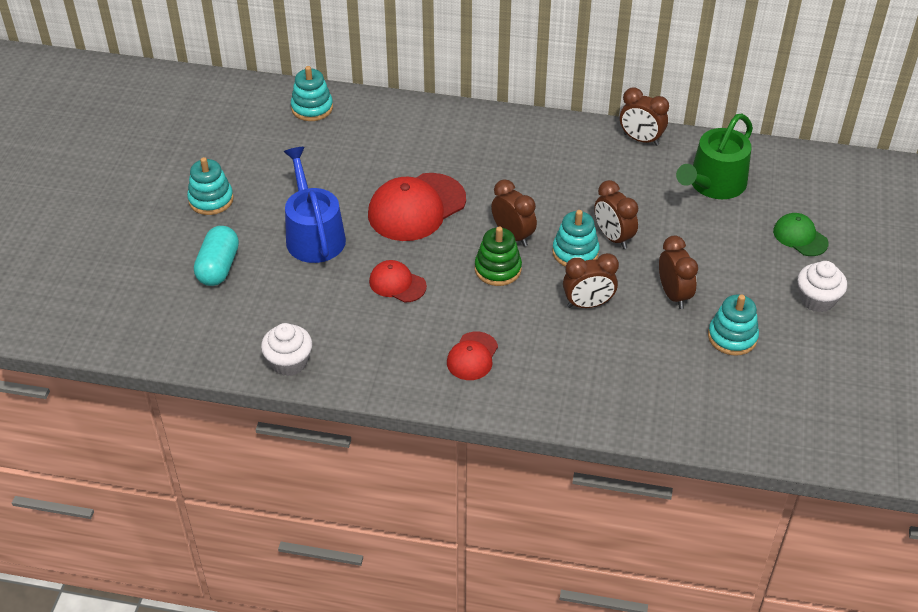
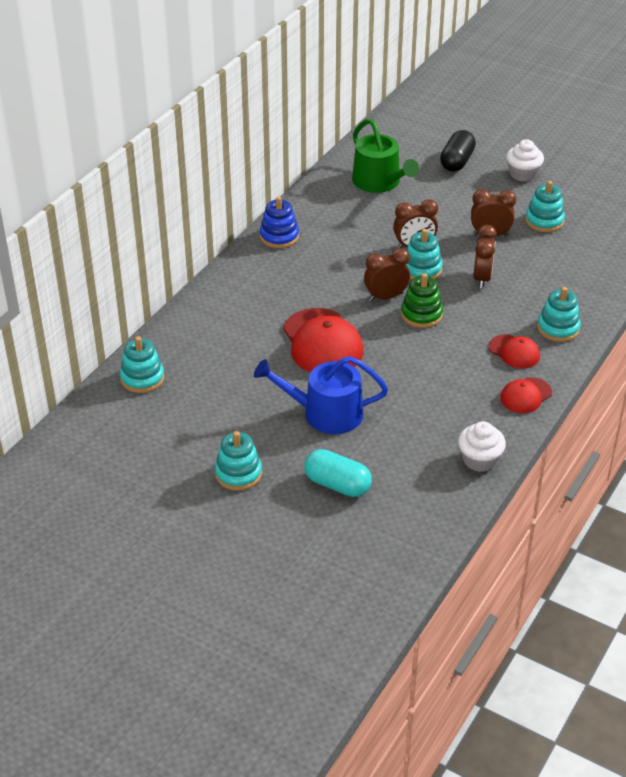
camera: 70 degrees left, 5 degrees down
(397, 284) = (412, 375): red cap -> red cap (525, 395)
(532, 386) = (558, 328): none -> turquoise stacking toy
(568, 135) = (279, 237): none -> blue stacking toy
(641, 139) = (307, 201): brown clock -> none
(800, 237) = (457, 162): green cap -> black capsule

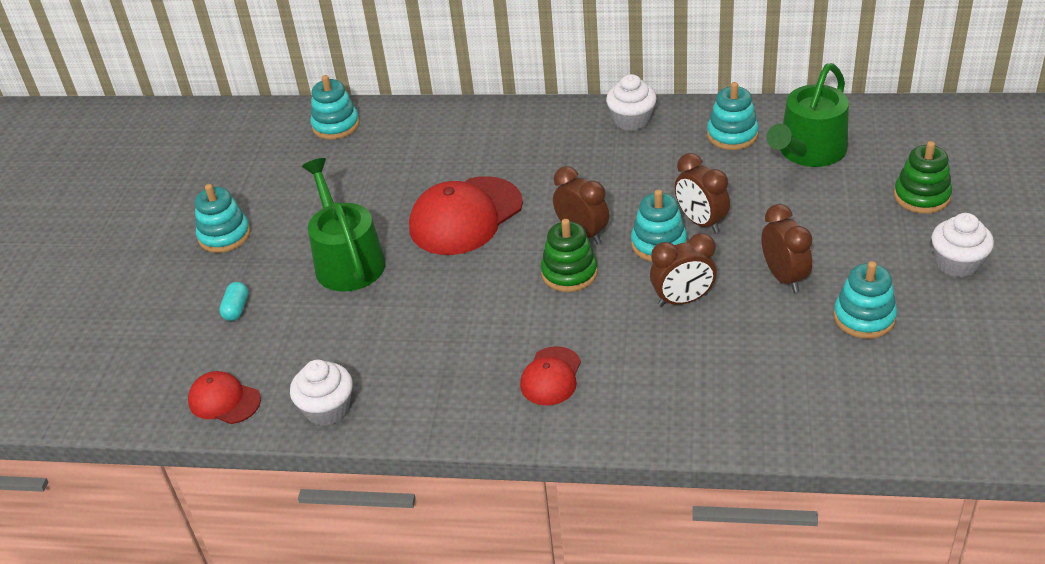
camera: 70 degrees right, 0 degrees up
(279, 237) = (631, 120): blue stacking toy -> white cupcake
(325, 413) = (347, 260): blue watering can -> green watering can
(337, 484) = (236, 309): turquoise capsule -> turquoise capsule, size x0.55
(457, 162) = (921, 196): black capsule -> green stacking toy
(525, 395) = (469, 414): red cap -> red cap (224, 400)
(558, 328) = (629, 404): turquoise stacking toy -> turquoise stacking toy (732, 135)

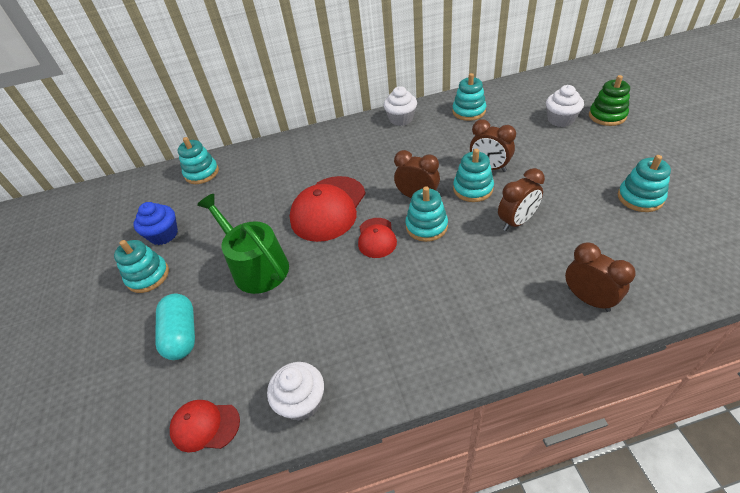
camera: 20 degrees left, 5 degrees up
(236, 309) = (182, 334): turquoise capsule -> turquoise capsule, size x1.83
(260, 192) = (164, 234): none -> blue cupcake
(551, 376) = (465, 309): red cap -> red cap (376, 238)
(569, 273) = (426, 226): green stacking toy -> turquoise stacking toy
(784, 277) = (569, 187): brown clock -> brown clock (588, 299)
(808, 151) = (521, 109): green watering can -> none
(957, 263) = (663, 148): white cupcake -> white cupcake (560, 120)

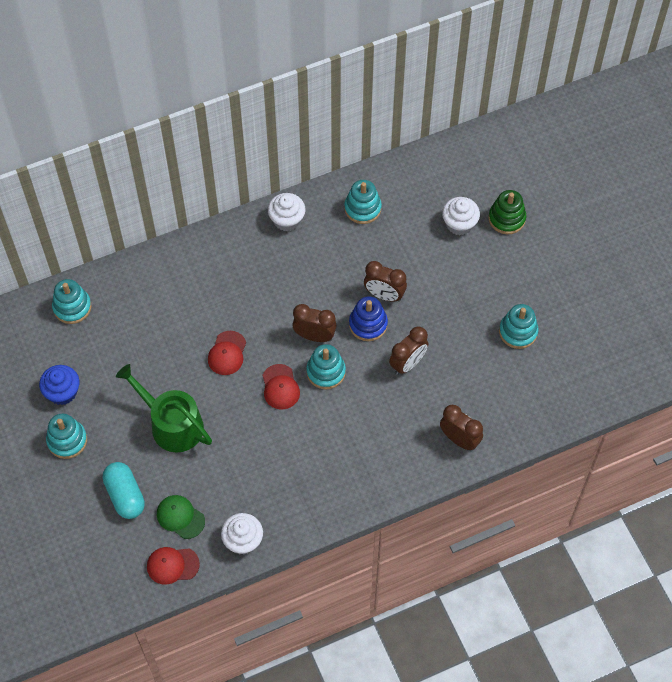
camera: 15 degrees left, 15 degrees up
(234, 364) = (180, 517): none -> green cap
(328, 208) = (227, 353): red cap -> red cap, size x0.54
(473, 189) = (368, 324): turquoise stacking toy -> blue stacking toy

